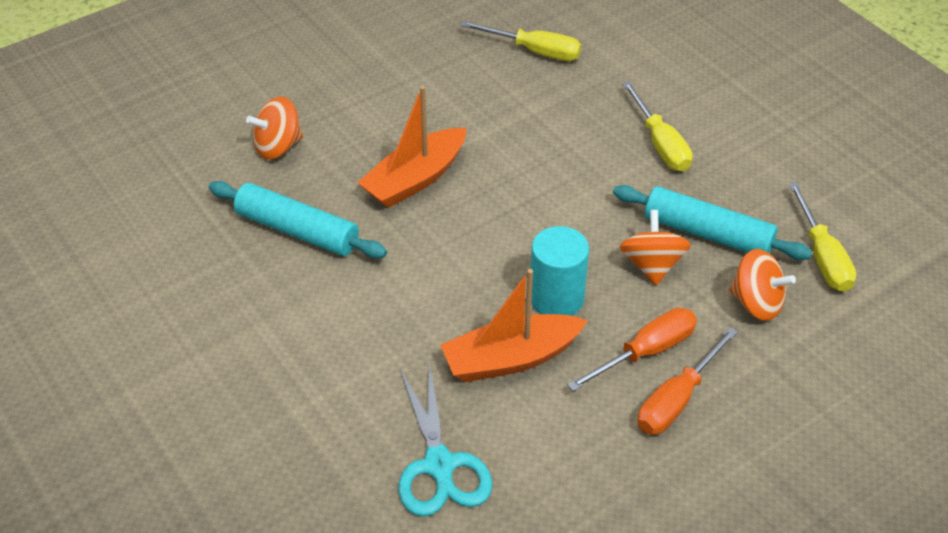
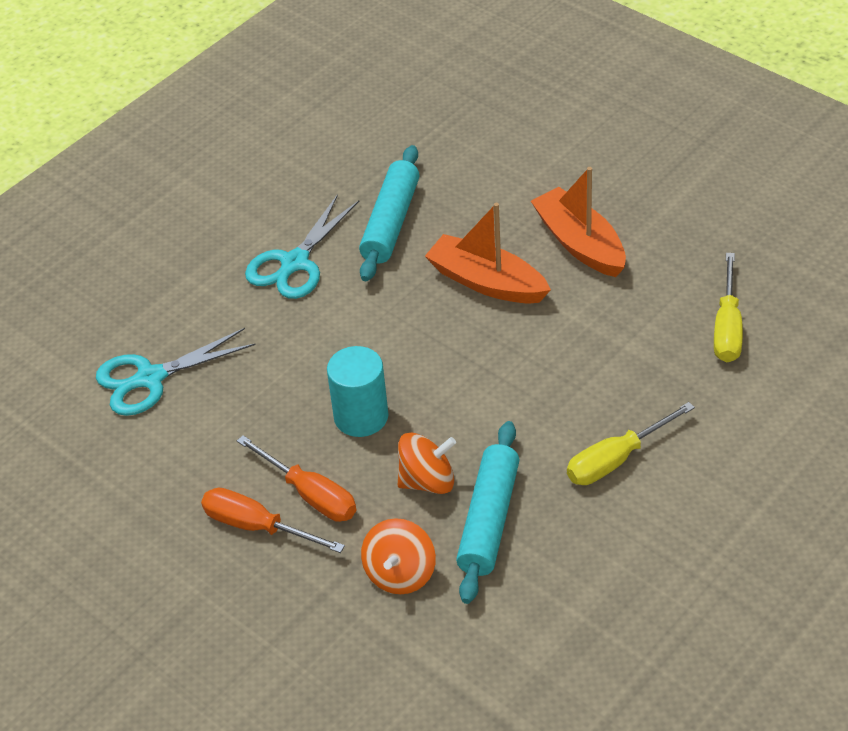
camera: 80 degrees right, 0 degrees up
(278, 147) = (495, 180): orange spinning top -> none
(318, 314) = (295, 263): none -> turquoise scissors
(510, 359) = (277, 399): orange boat -> orange boat (579, 243)
(822, 256) = (487, 624): yellow screwdriver -> none

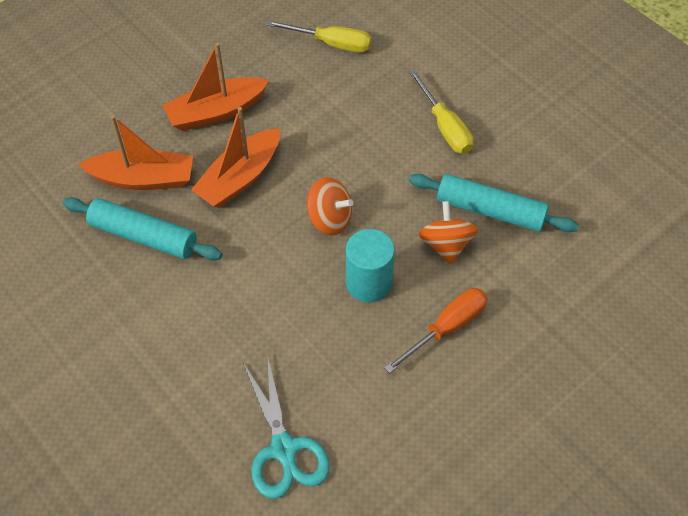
camera: 85 degrees left, 10 degrees up
(257, 527) = (475, 370): orange screwdriver -> none
(295, 263) = (169, 316): turquoise scissors -> none
(400, 574) = (535, 273): orange spinning top -> orange spinning top (330, 219)
(467, 205) = (143, 179): none -> orange boat

